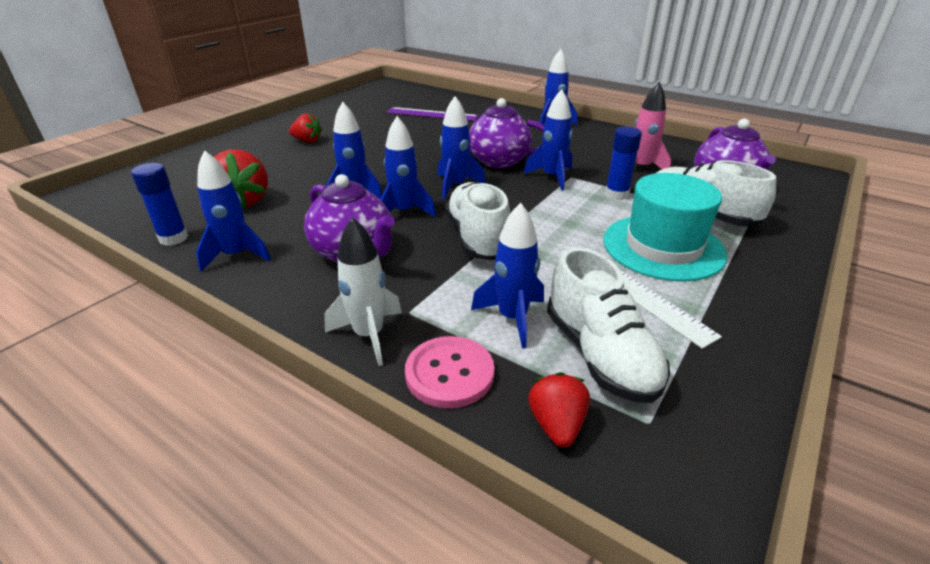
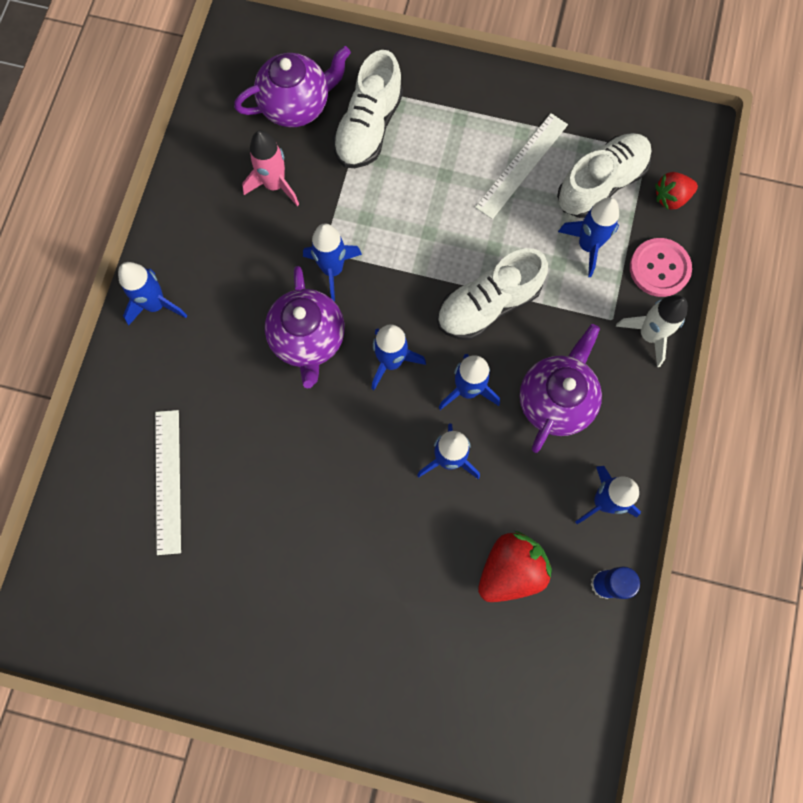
camera: 110 degrees left, 40 degrees up
(307, 141) = (328, 605): red strawberry -> none
(432, 114) = (167, 481): purple ruler -> white ruler
(616, 194) = (352, 201): blue glue stick -> none
(663, 247) = (442, 154): turquoise hat -> none

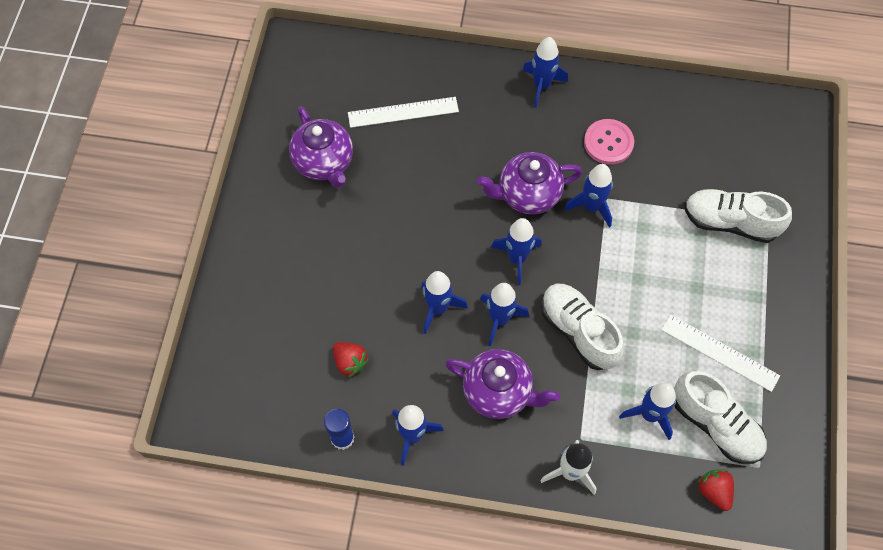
camera: 85 degrees right, 10 degrees down
(275, 185) = (660, 156): pink rocket -> none
(297, 105) = (739, 164): purple teapot -> purple teapot (324, 163)
(510, 570) = (350, 362): red strawberry -> red strawberry, size x0.62
(659, 268) = (638, 481): pink button -> pink button (608, 143)

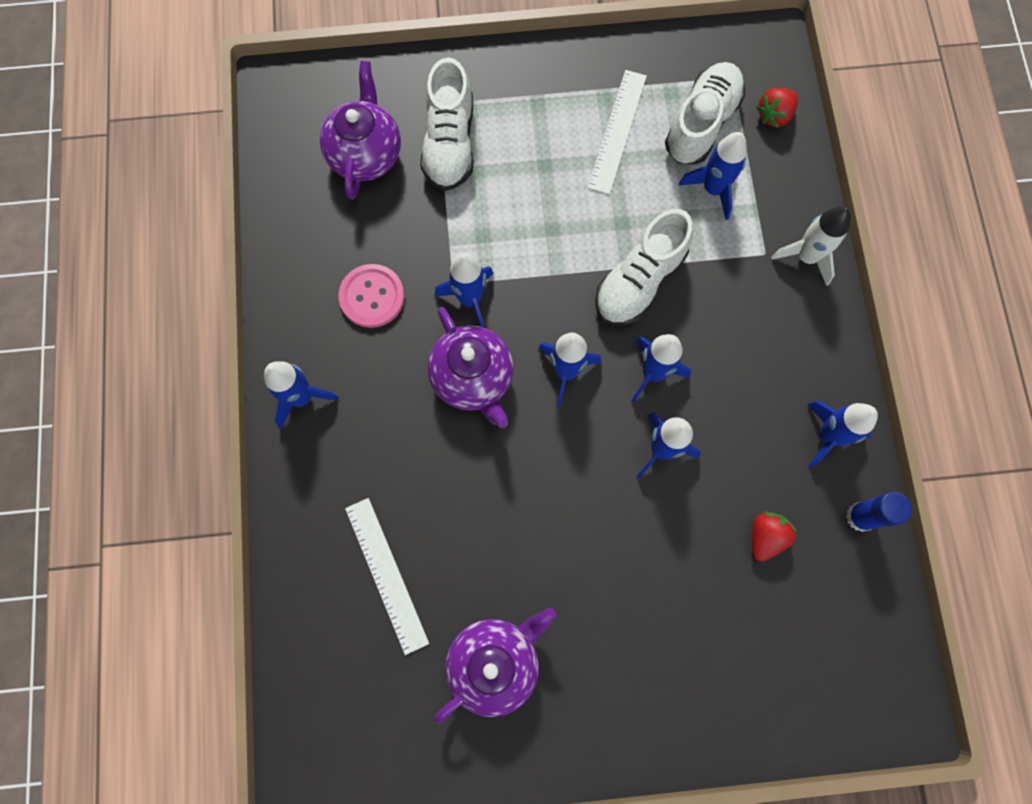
camera: 105 degrees left, 10 degrees up
(499, 392) = (742, 352): purple teapot -> purple teapot (366, 154)

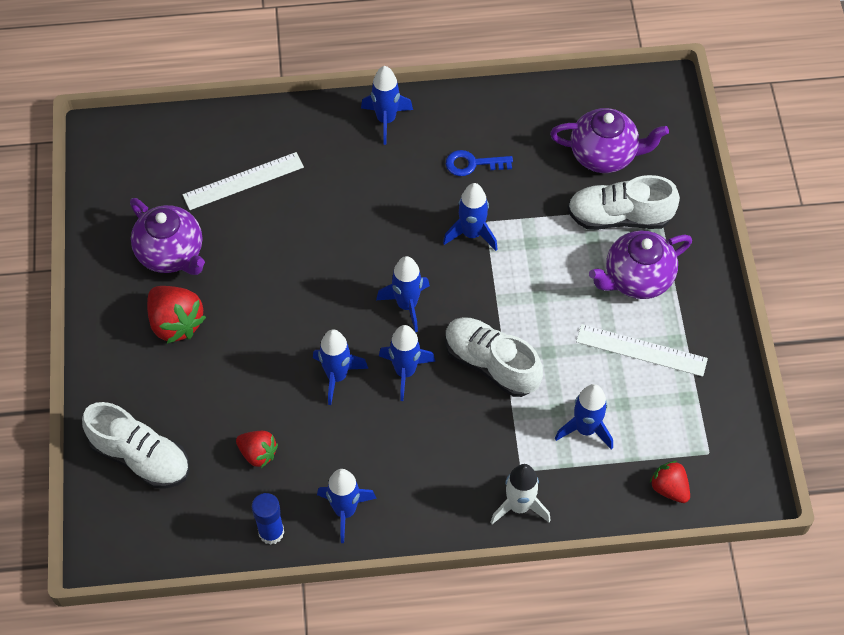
camera: 90 degrees right, 15 degrees down
(372, 297) = (472, 164): pink button -> blue key
(473, 378) = (401, 237): purple teapot -> purple teapot (636, 279)
(596, 649) = (176, 323): none -> red strawberry
(701, 123) = (655, 422): white shoe -> white shoe (141, 457)

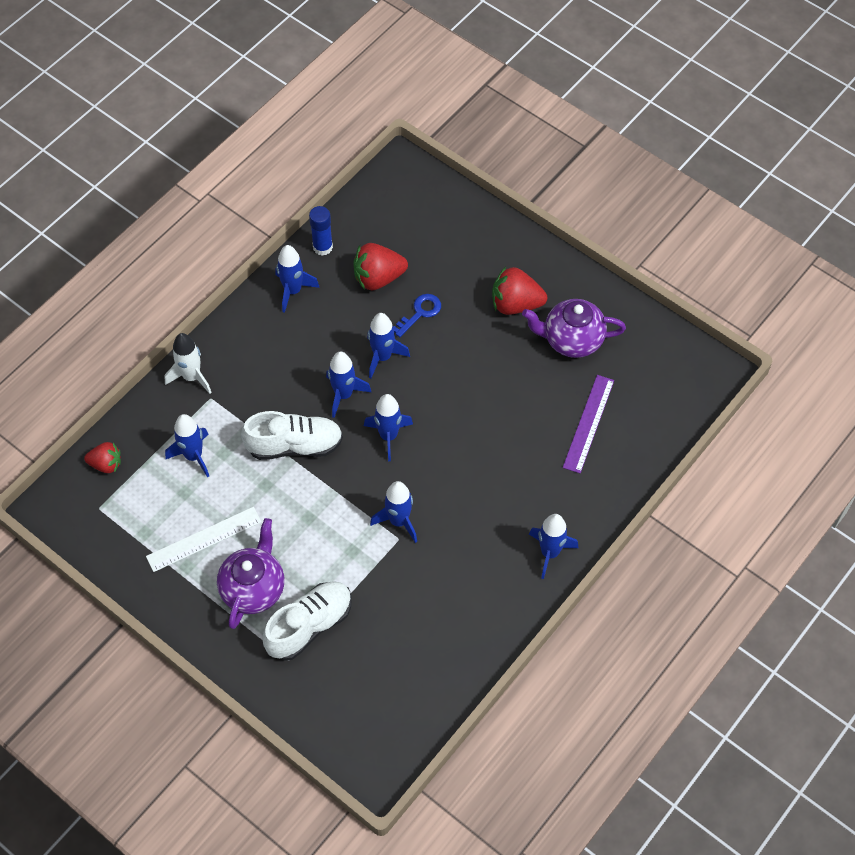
camera: 135 degrees right, 0 degrees up
(141, 457) = (442, 222): white shoe -> none
(243, 181) = (589, 423): white ruler -> purple ruler
(258, 453) = (378, 278): red strawberry -> red strawberry, size x1.60
(472, 164) = (453, 574): blue key -> blue key (420, 313)
(604, 155) = (367, 668): purple teapot -> none

